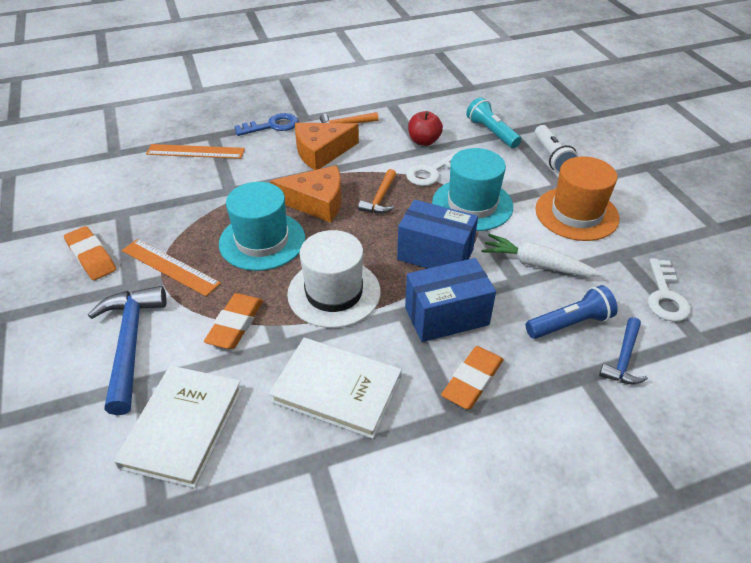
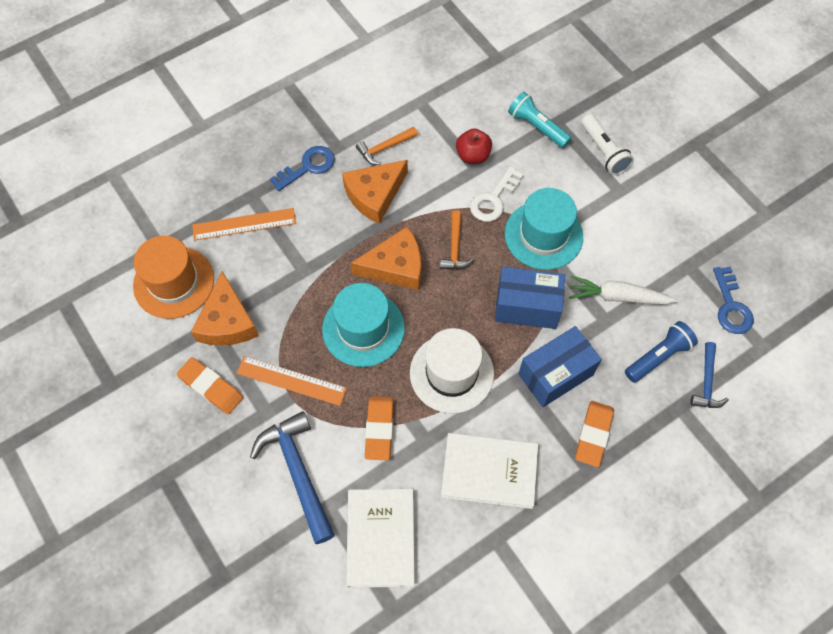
camera: 15 degrees left, 20 degrees up
(138, 212) = (227, 322): none -> orange cheese
(576, 214) = (641, 224): orange hat -> orange hat (174, 282)
(665, 296) = (731, 306): white key -> blue key

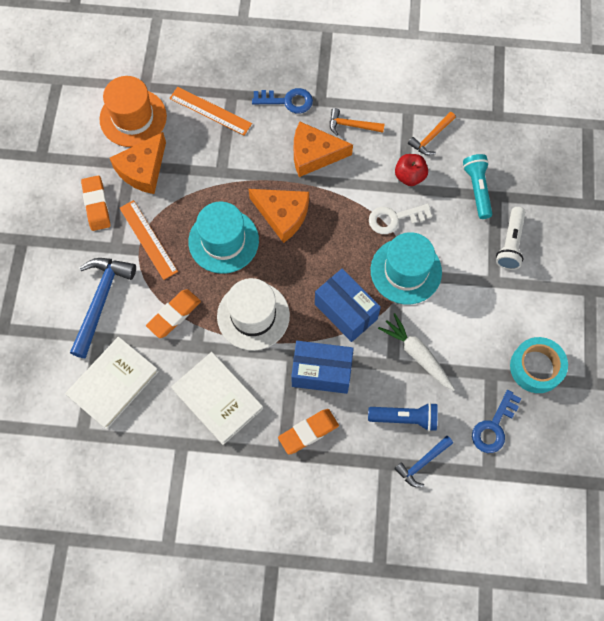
camera: 40 degrees right, 5 degrees up
(455, 247) = (335, 232): orange hammer -> orange hammer (431, 137)
(716, 233) = (536, 367): none -> turquoise tape

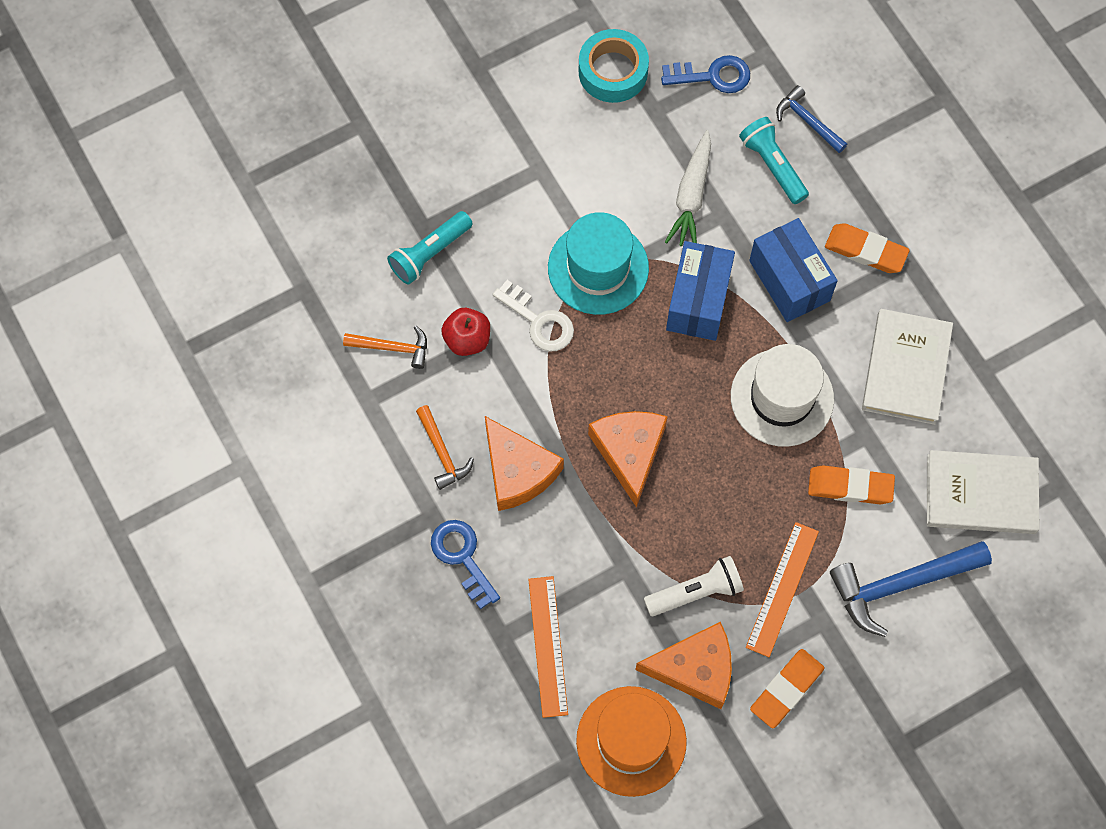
camera: 125 degrees left, 0 degrees up
(223, 241) = (716, 497): turquoise hat -> none
(405, 418) = (772, 165): blue flashlight -> turquoise flashlight
(422, 463) = (807, 121): blue hammer -> blue hammer turned 150 degrees counterclockwise
(510, 244) = (478, 178): white flashlight -> white flashlight (696, 592)

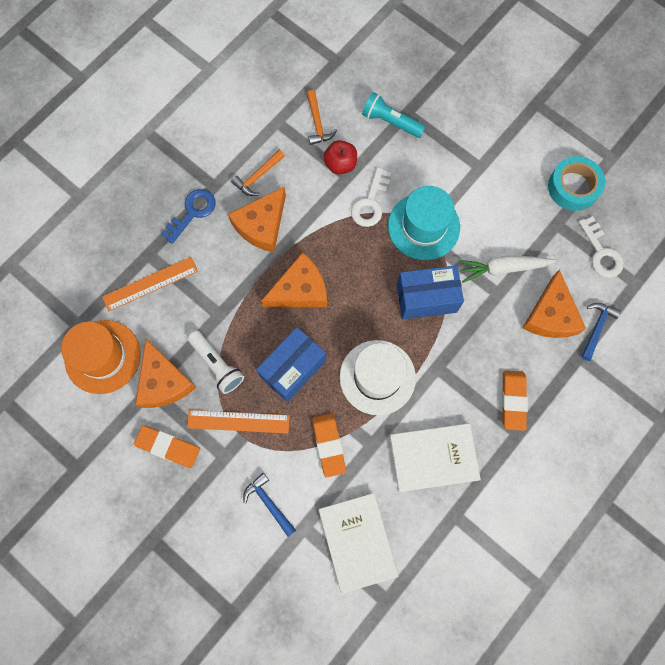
camera: 70 degrees right, 5 degrees up
(713, 76) = (601, 253): blue key -> white key
(772, 165) = (550, 315): turquoise flashlight -> orange cheese
(789, 280) = (467, 354): blue box -> blue box (293, 369)
(900, 585) = (268, 503): blue hammer -> blue hammer, size x0.56

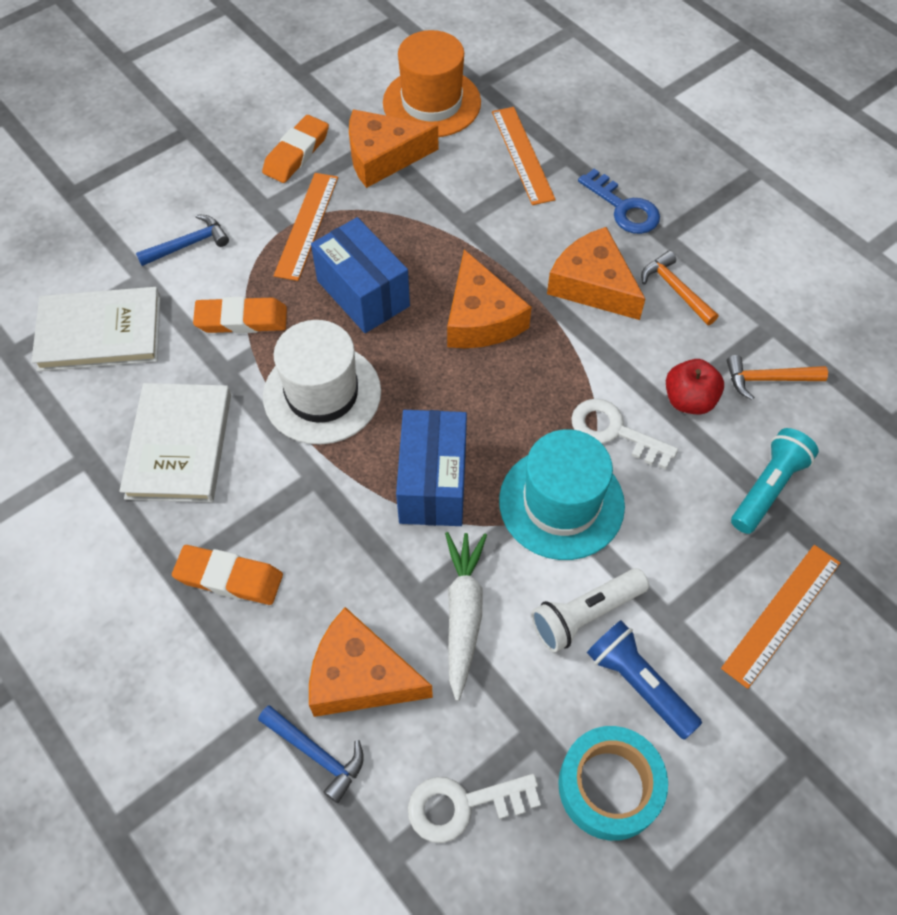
camera: 100 degrees right, 15 degrees down
(217, 365) = (391, 212): white flashlight -> white flashlight (585, 615)
(464, 114) = (781, 614): none -> orange ruler
(518, 178) = (638, 683): none -> blue flashlight

